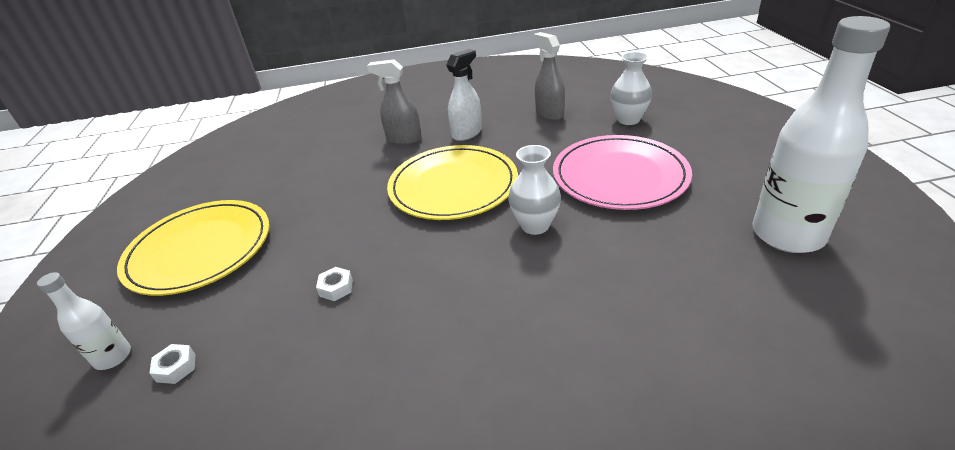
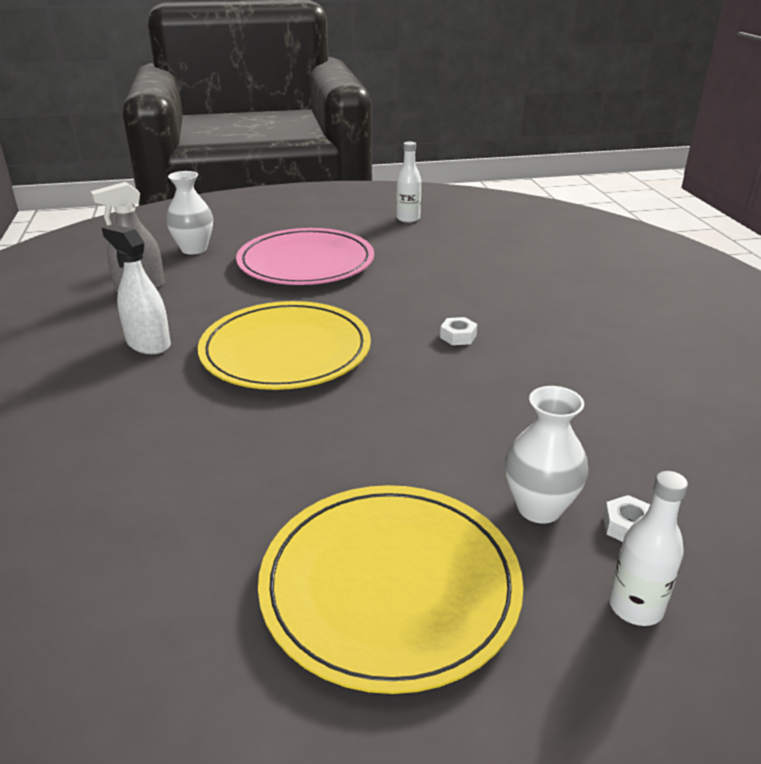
camera: 95 degrees left, 5 degrees down
(336, 288) = (476, 419): white nut -> white nut (458, 336)
(403, 139) = (125, 398): grey spray bottle -> none
(535, 225) = (378, 304): white vase -> white vase (539, 508)
(787, 235) = (408, 219): white bottle -> white bottle, size x0.48

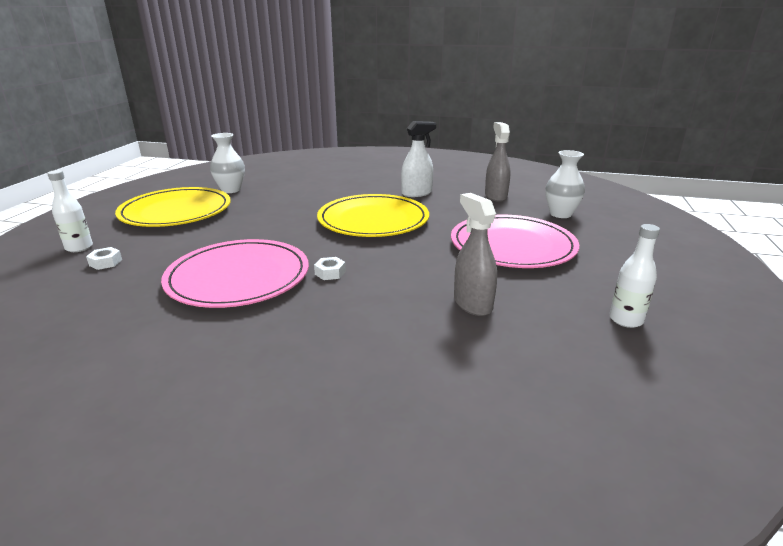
camera: 115 degrees right, 5 degrees down
(442, 264) = (472, 304): none -> grey spray bottle
(529, 387) = (238, 277): none -> pink plate
(539, 508) = (154, 247): white vase -> white vase (231, 190)

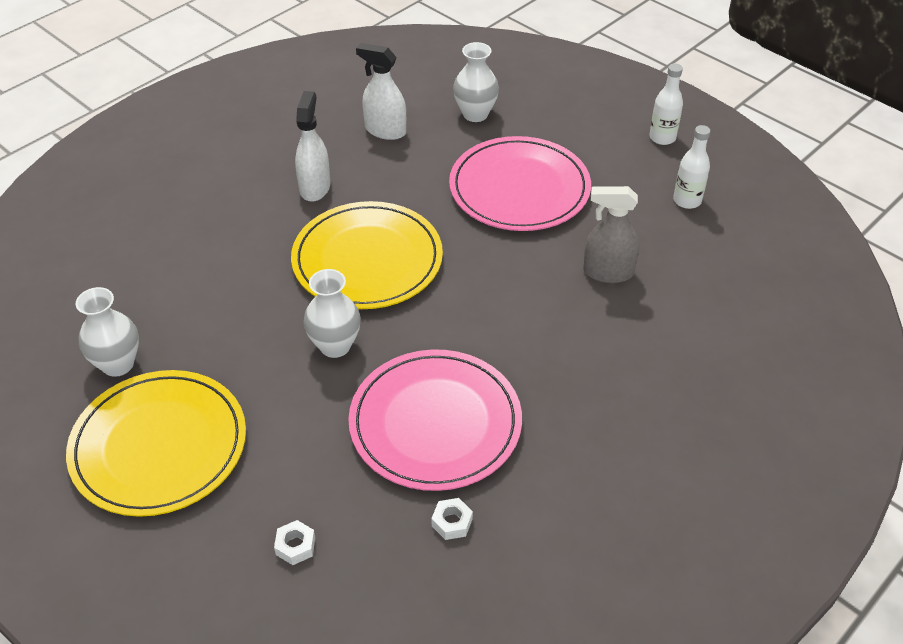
camera: 60 degrees left, 20 degrees up
(79, 248) = (216, 574): white bottle -> white bottle (662, 138)
(287, 230) = (335, 346): none -> white vase
(330, 273) = (479, 345): white nut -> white nut (452, 522)
(495, 196) = (385, 130): grey spray bottle -> white spray bottle

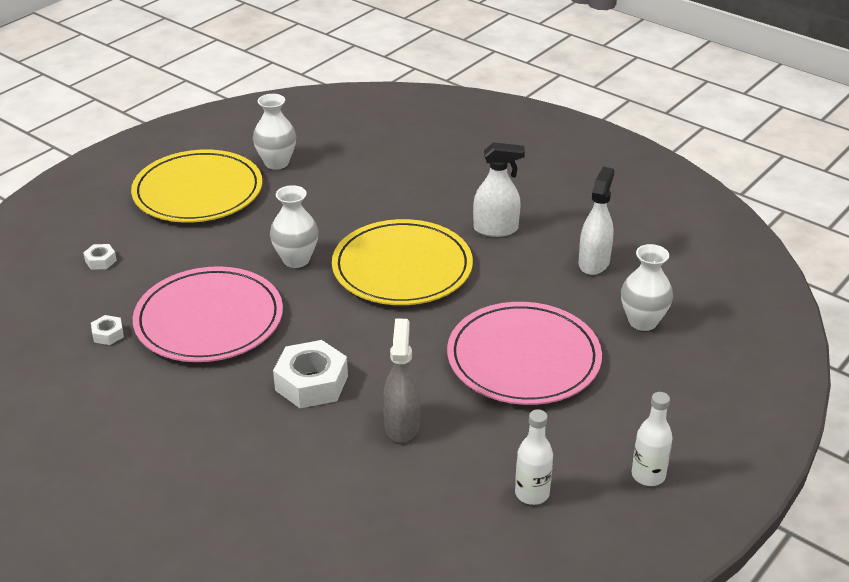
camera: 85 degrees right, 10 degrees down
(548, 335) = (311, 383): none -> white nut

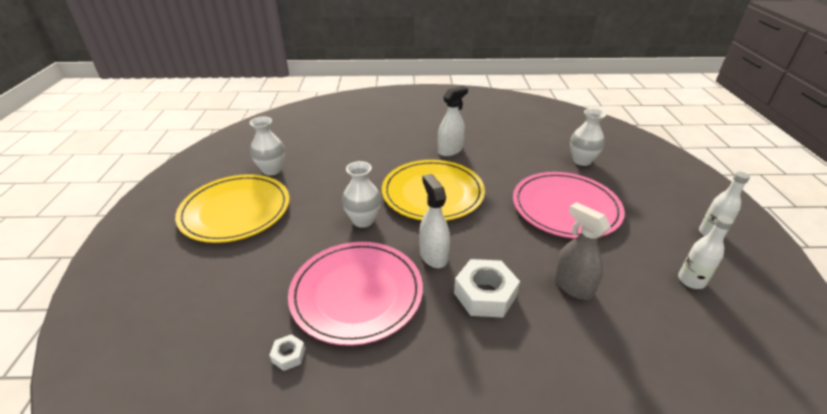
camera: 40 degrees left, 0 degrees up
(100, 261) = (210, 298): white nut -> none
(594, 262) = (518, 145): white spray bottle -> white spray bottle (433, 255)

